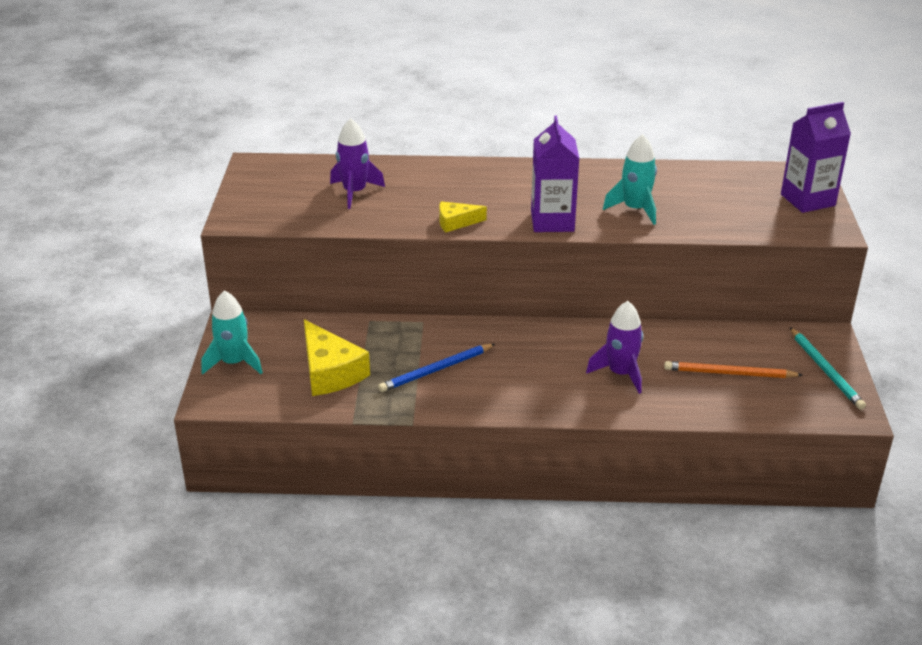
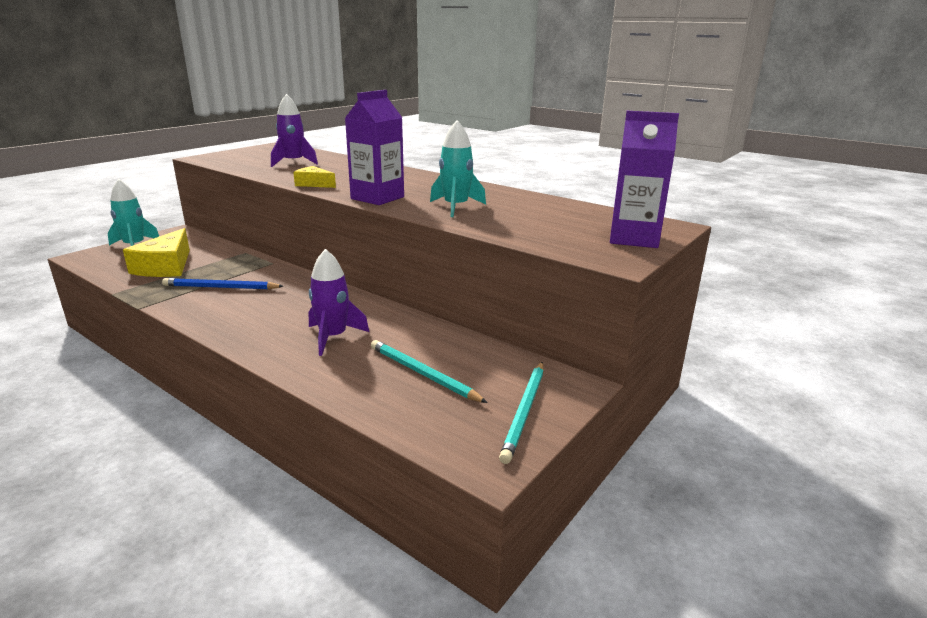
camera: 35 degrees right, 10 degrees down
(730, 373) = (423, 374): orange pencil -> turquoise pencil

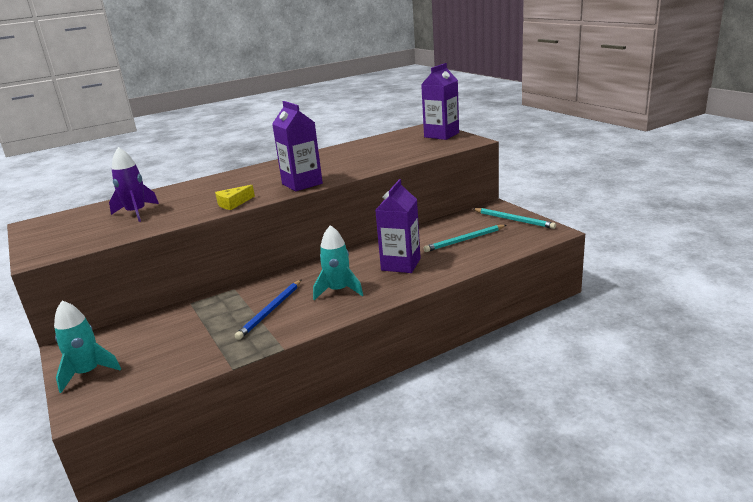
camera: 65 degrees left, 0 degrees up
(166, 266) = (183, 344): yellow cheese -> none
(333, 337) = (401, 264): purple rocket -> purple carton
(456, 207) = (349, 164): turquoise rocket -> turquoise rocket (338, 290)

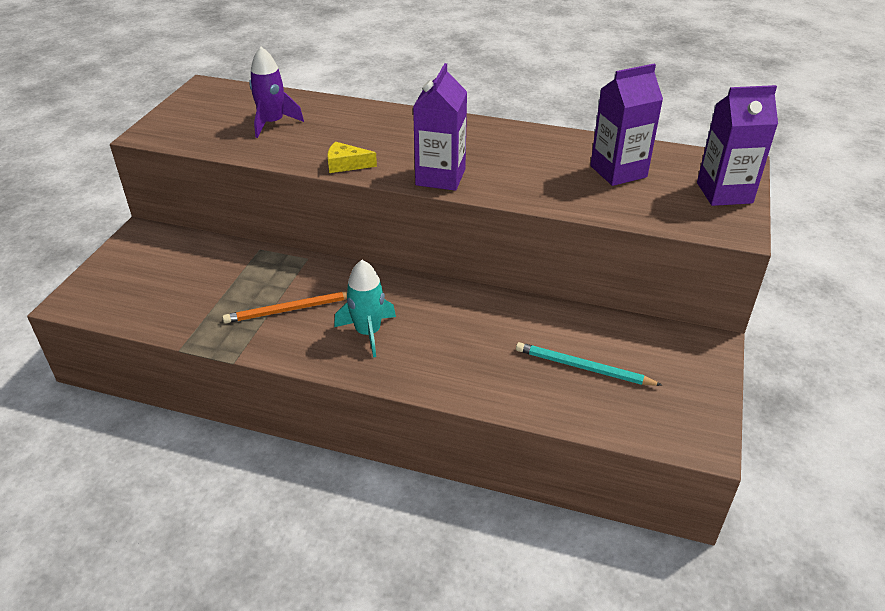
camera: 45 degrees right, 15 degrees up
(88, 373) = (115, 270): turquoise rocket -> none
(271, 310) = (290, 310): blue pencil -> orange pencil
(401, 264) = (468, 347): purple carton -> purple carton (618, 171)
(513, 220) = (692, 384): turquoise pencil -> none

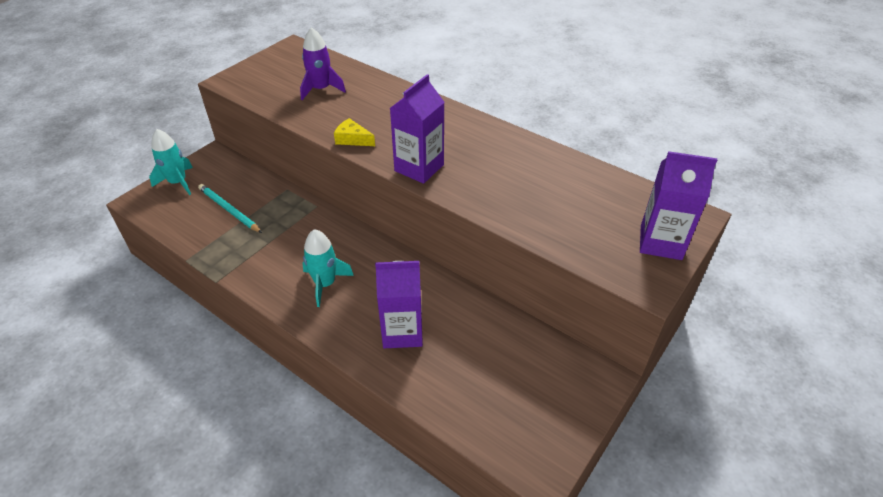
camera: 20 degrees right, 5 degrees up
(112, 271) = (178, 182): none -> turquoise rocket
(290, 310) = (280, 247): orange pencil -> none
(584, 368) = (477, 366): turquoise pencil -> turquoise pencil (229, 210)
(618, 171) = (574, 197): purple carton -> purple carton (402, 331)

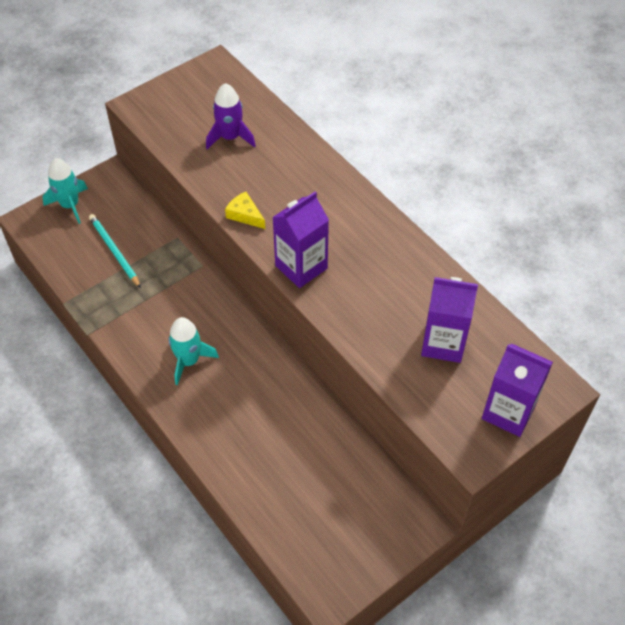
camera: 15 degrees right, 10 degrees up
(402, 331) = (248, 430): purple carton -> purple carton (443, 343)

